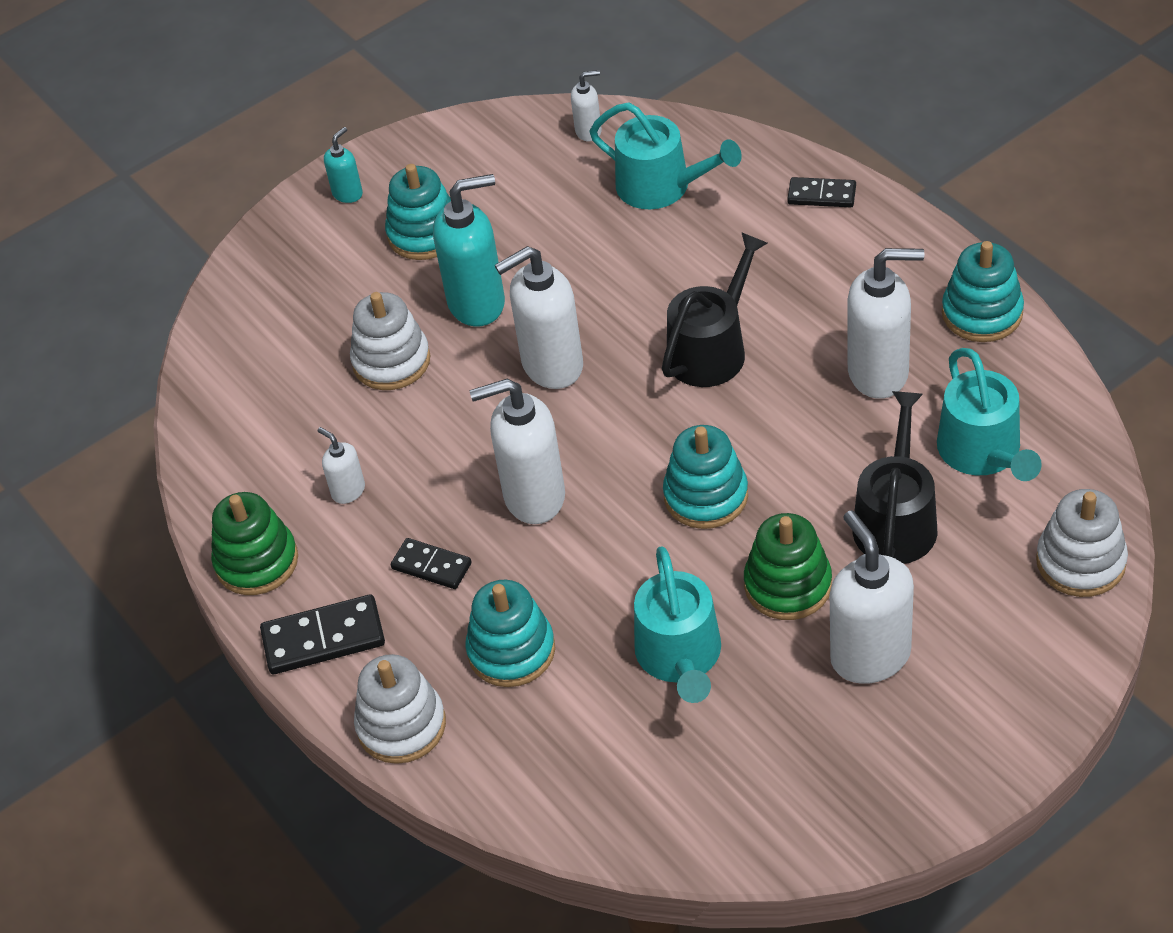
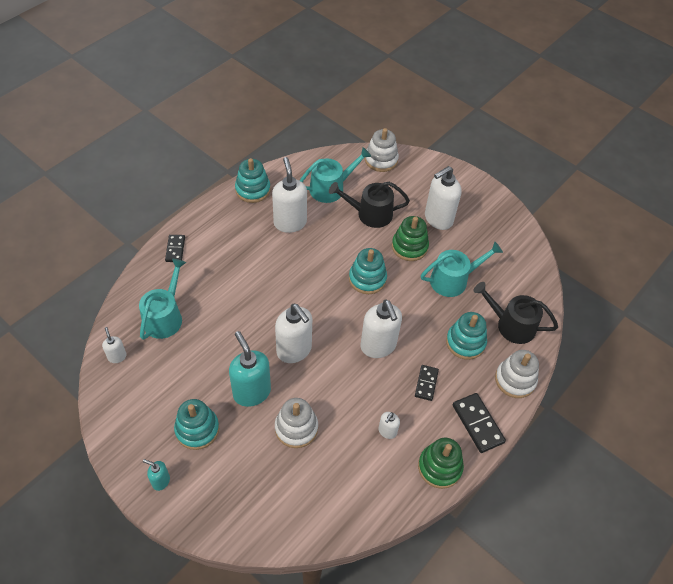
camera: 110 degrees left, 5 degrees up
(712, 349) = (279, 284): black watering can -> black watering can (511, 325)

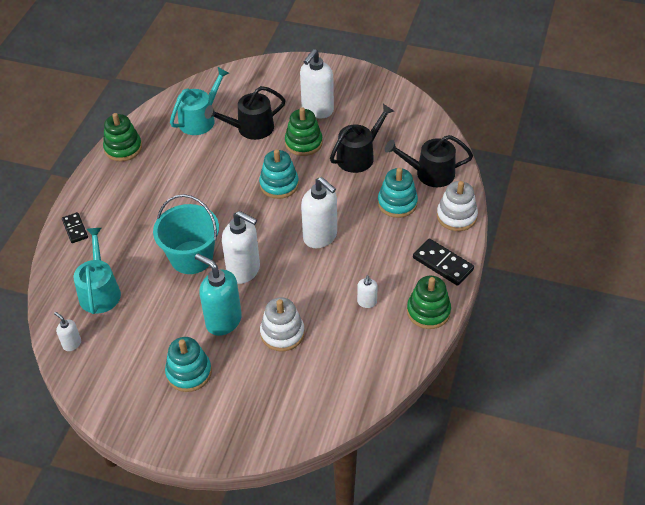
camera: 20 degrees left, 5 degrees down
(161, 481) = (179, 429): turquoise soap dispenser -> none
(253, 190) = (123, 148): turquoise stacking toy -> green stacking toy
(256, 318) = (191, 257): none -> turquoise bucket
(290, 223) = (177, 164): white soap dispenser -> none
(381, 160) = (235, 78): white stacking toy -> none
(426, 383) = (380, 250): black domino -> none
(453, 280) = (359, 156): turquoise watering can -> black watering can

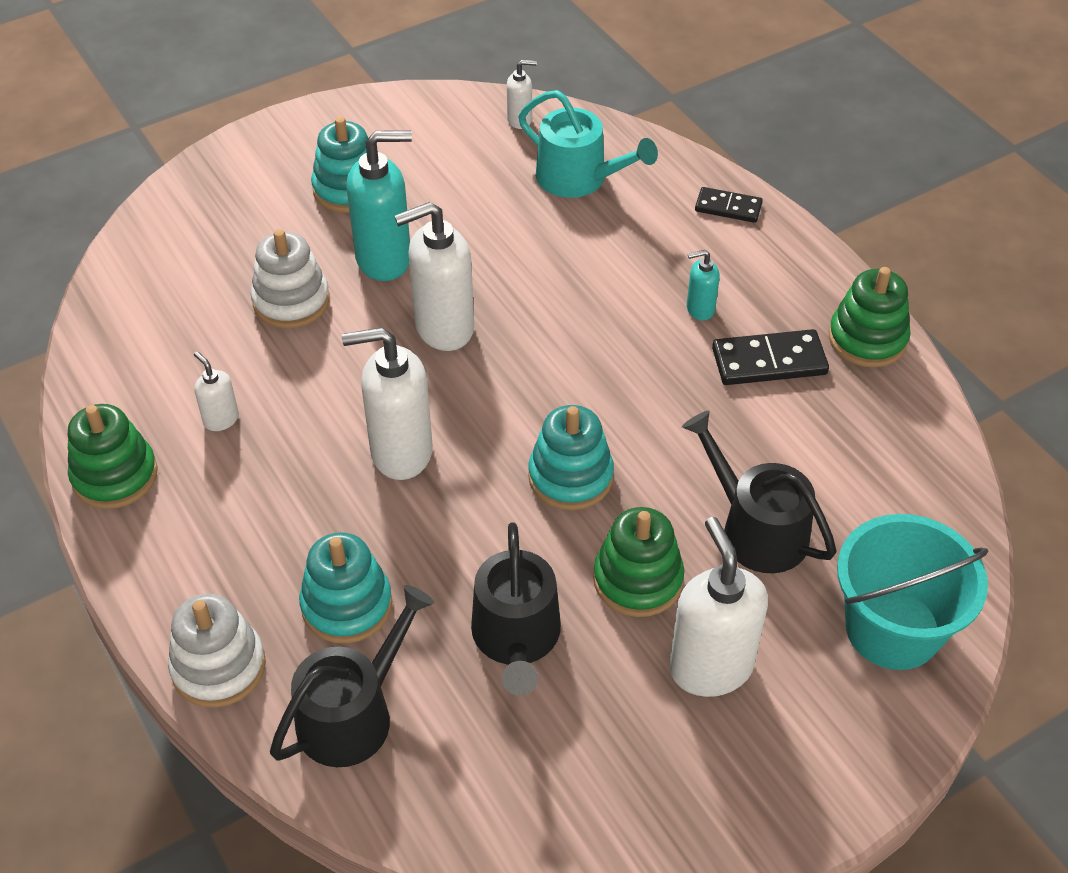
camera: 130 degrees right, 0 degrees up
(152, 201) = (700, 309): none -> turquoise soap dispenser
(191, 257) = (534, 290): turquoise bucket -> turquoise bucket (892, 629)
(200, 119) = (852, 474): turquoise watering can -> none
(250, 128) = (756, 529): black watering can -> black watering can turned 60 degrees counterclockwise
(442, 264) = (162, 563): black domino -> black domino (769, 361)

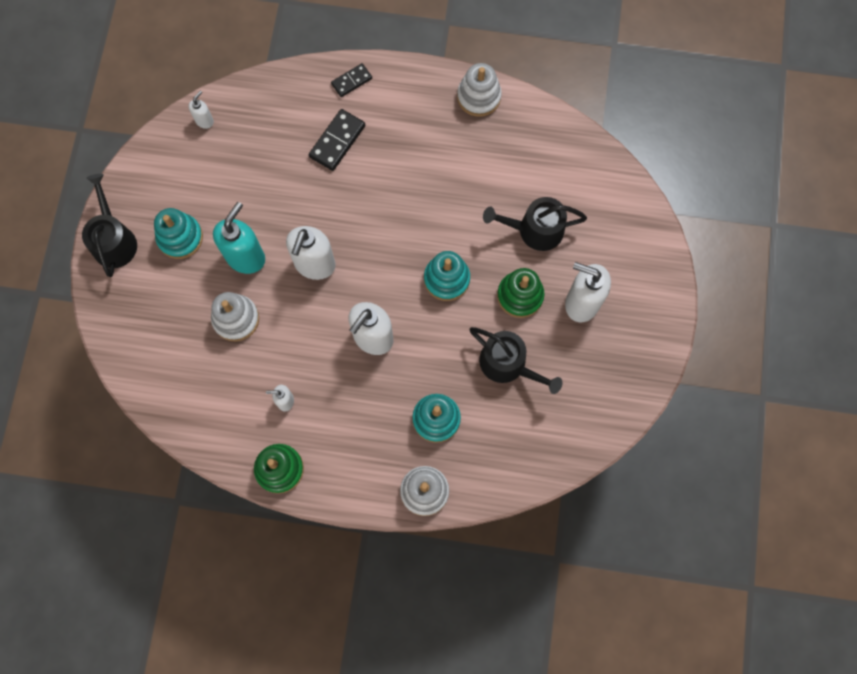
camera: 50 degrees left, 25 degrees up
(353, 714) = (491, 454): black watering can -> black watering can (114, 240)
(579, 178) = (271, 128): turquoise watering can -> none
(700, 309) = (401, 148): turquoise soap dispenser -> none
(769, 361) = (455, 147): black domino -> black domino (337, 141)
(867, 339) = (479, 97): green stacking toy -> white stacking toy
(892, 629) = (620, 222): turquoise bucket -> none

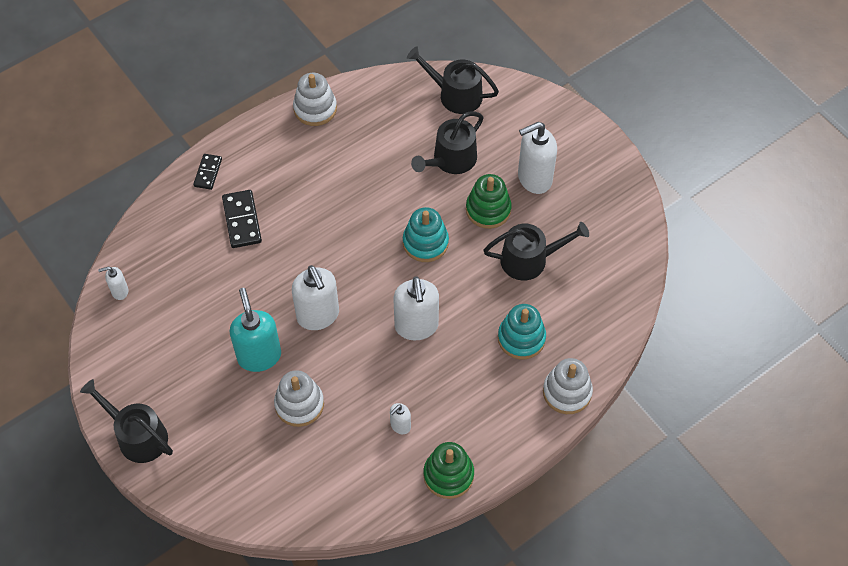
camera: 45 degrees left, 15 degrees down
(180, 237) = (191, 387): turquoise stacking toy -> none
(204, 121) = (119, 291): white soap dispenser -> white soap dispenser turned 90 degrees counterclockwise
(595, 178) = (455, 95): none -> black watering can

